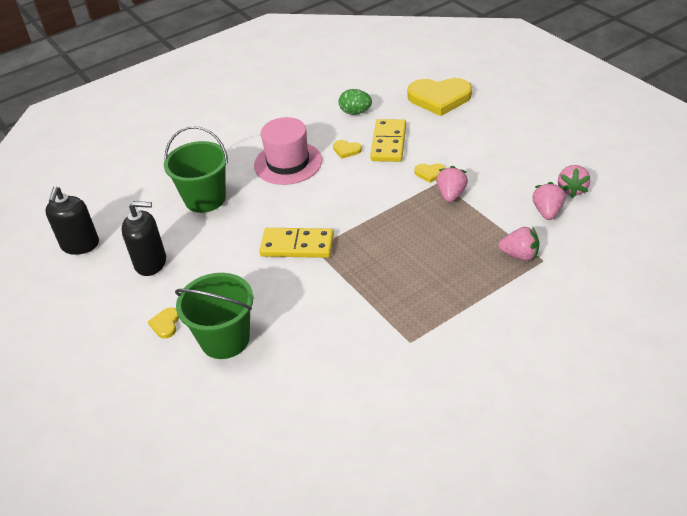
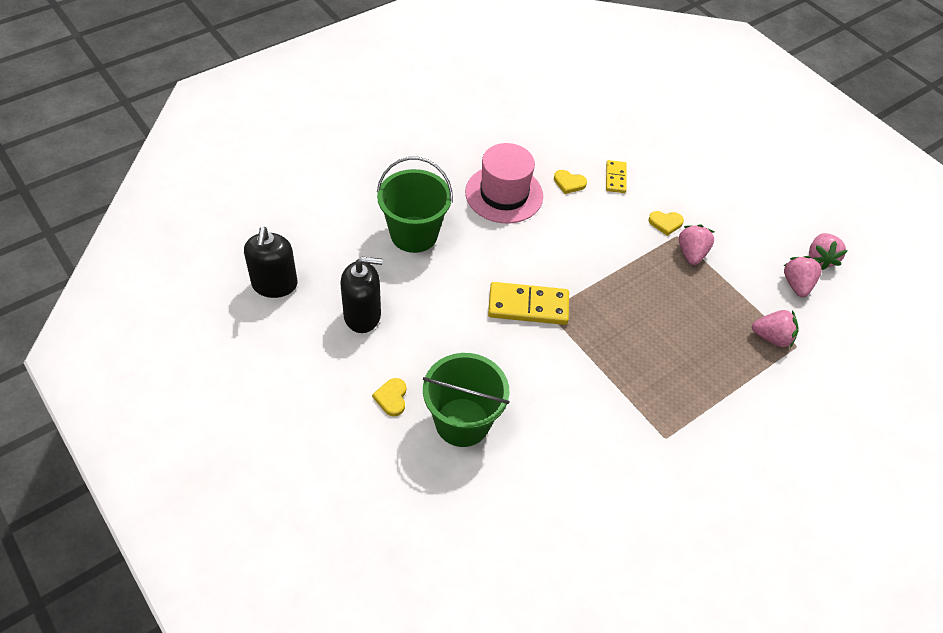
camera: 10 degrees left, 10 degrees up
(355, 112) = (573, 132): green egg -> none
(389, 143) = (615, 178): yellow domino -> yellow domino, size x0.57
(439, 98) = (666, 123): yellow heart -> none

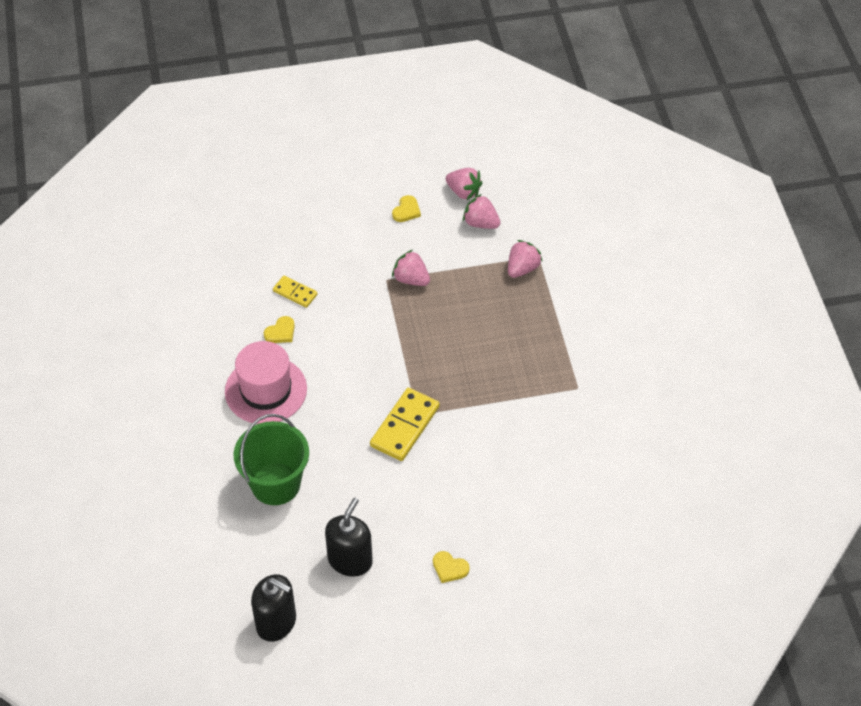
camera: 60 degrees left, 0 degrees up
(462, 422) = (498, 524): green bucket -> none
(665, 223) = (368, 281): yellow heart -> yellow heart (406, 211)

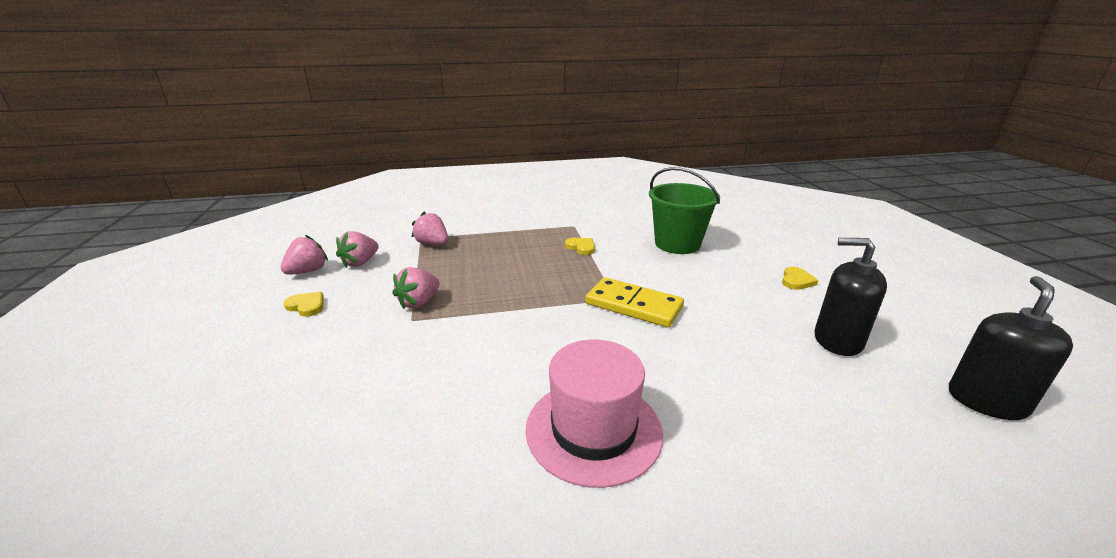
camera: 90 degrees left, 25 degrees down
(275, 484) = (764, 411): green bucket -> green bucket (677, 244)
(281, 332) = (476, 416): yellow heart -> yellow heart (581, 247)
(295, 293) = (400, 402): yellow domino -> none

